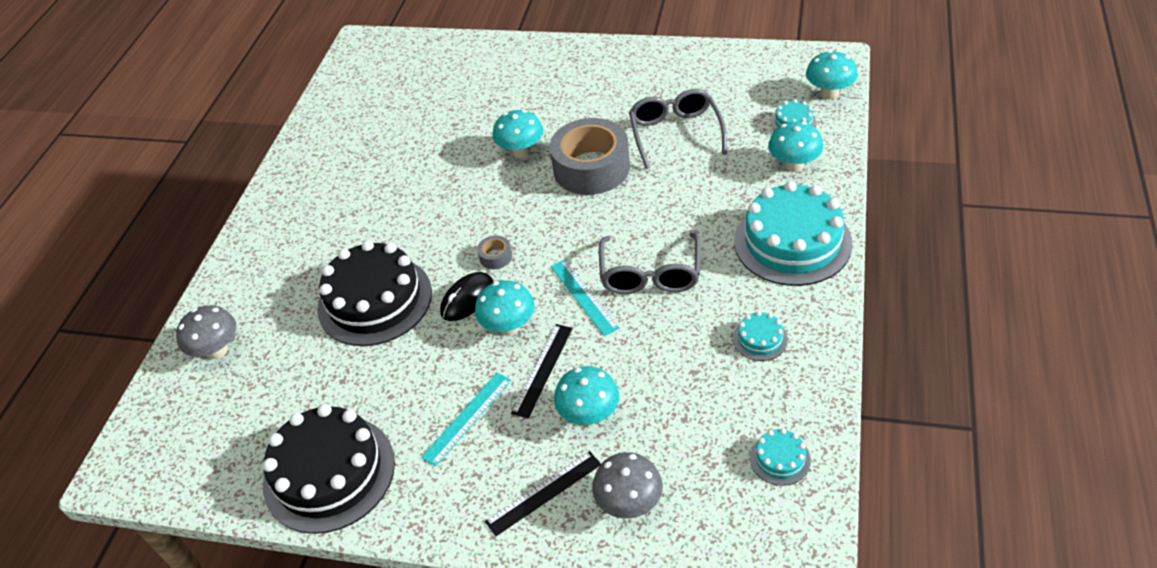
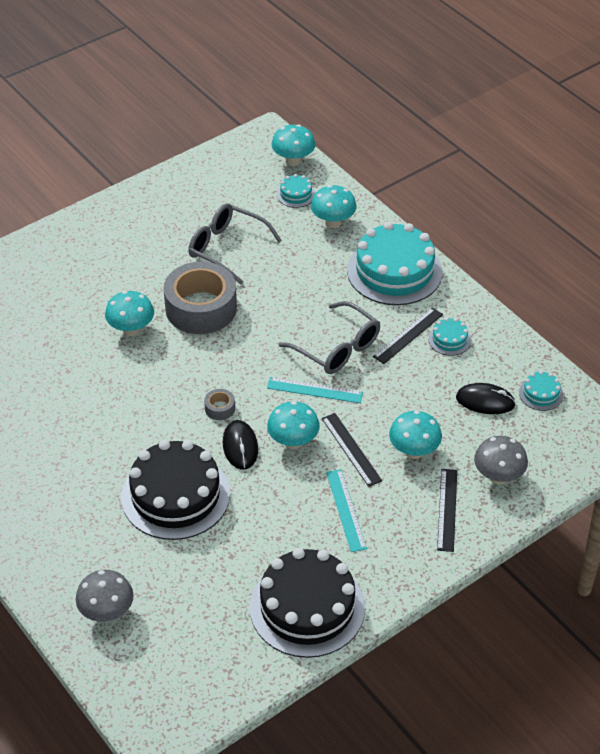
camera: 55 degrees left, 0 degrees up
(715, 422) = (485, 401): none -> black mouse
(726, 308) = (408, 335): none -> black ruler

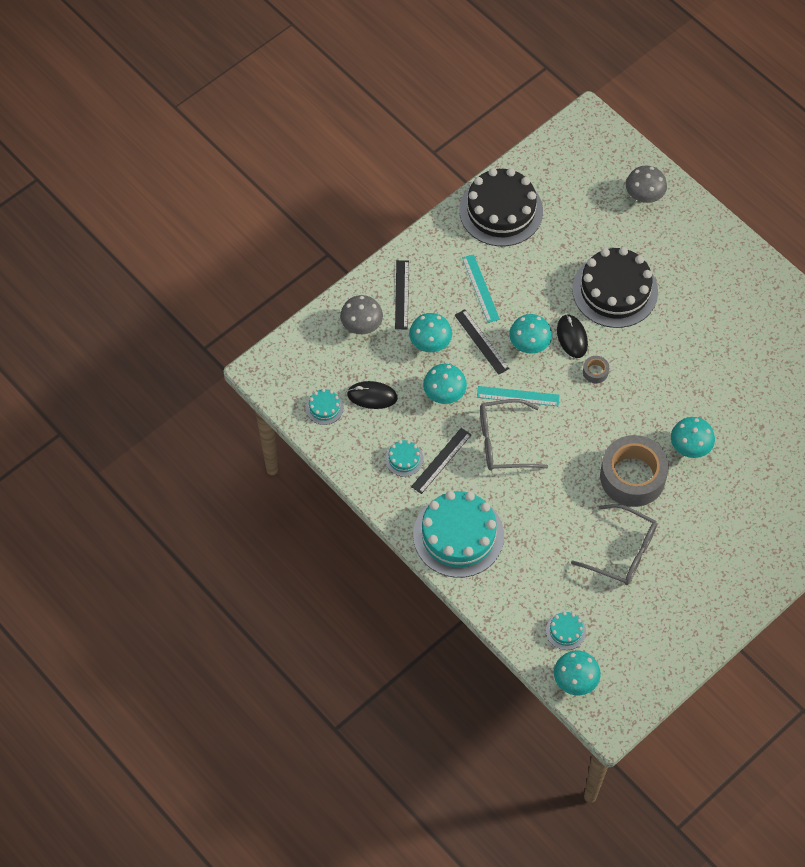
camera: 175 degrees right, 15 degrees up
(333, 222) = (523, 594): turquoise mushroom -> turquoise mushroom (444, 394)
(337, 348) = (503, 442): grey glasses -> grey glasses turned 45 degrees counterclockwise

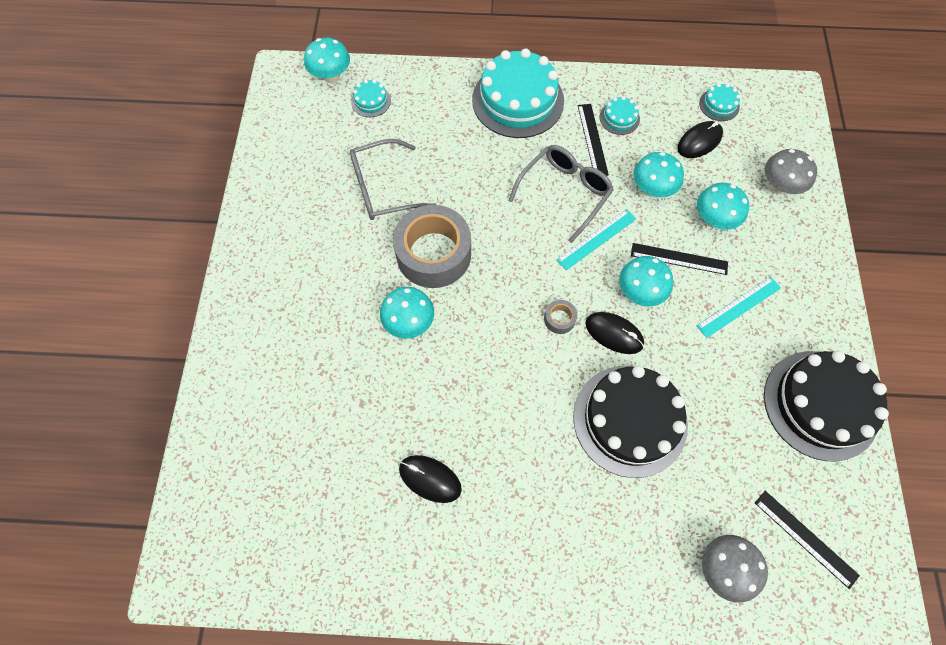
camera: 135 degrees right, 5 degrees up
(401, 294) = (787, 240): black ruler -> black ruler (805, 538)
(480, 288) = (739, 307): turquoise ruler -> turquoise ruler turned 60 degrees counterclockwise
(757, 356) = (430, 479): none -> black mouse

